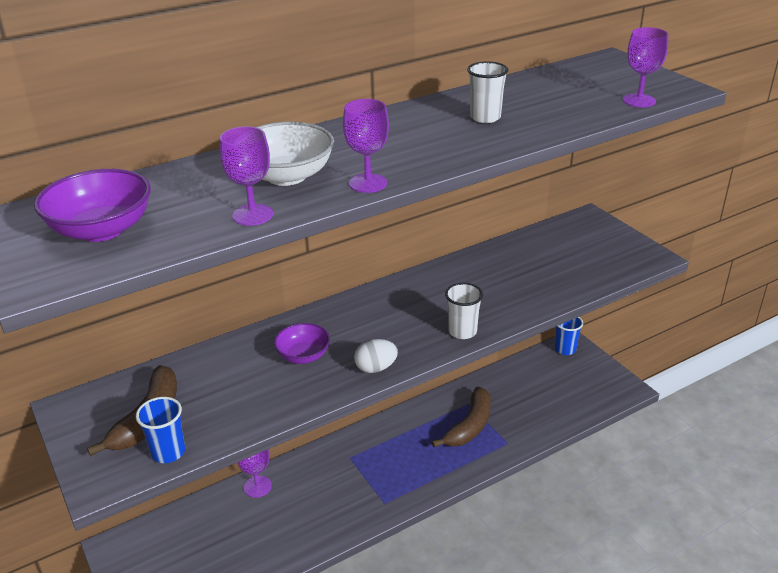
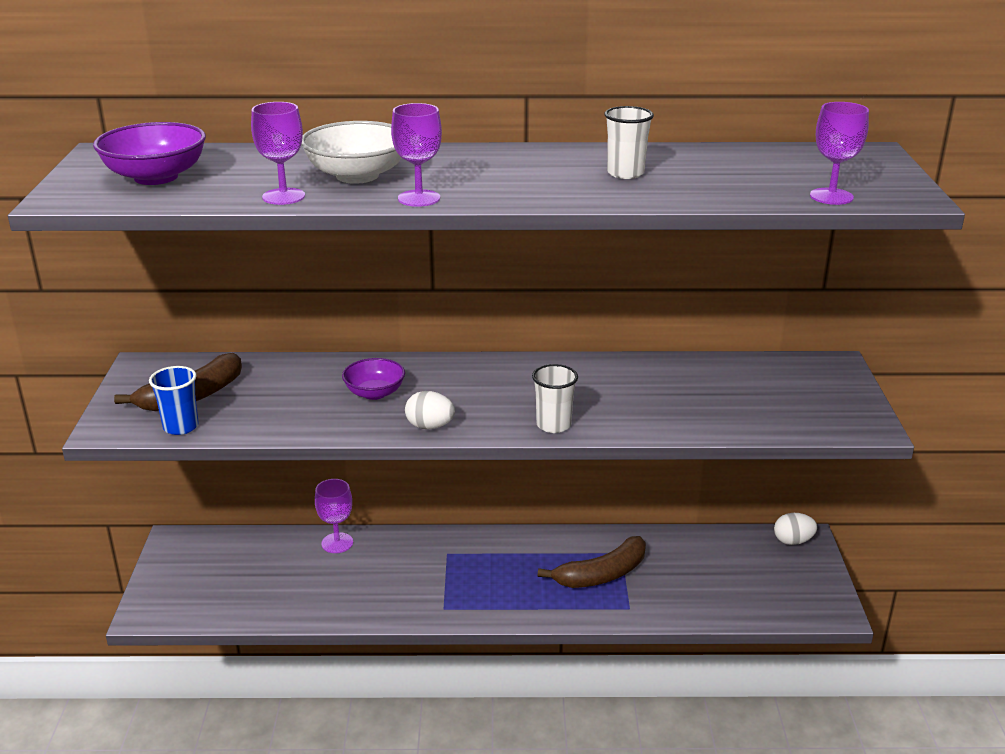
camera: 30 degrees right, 5 degrees down
(565, 349) = (793, 541): blue cup -> white egg

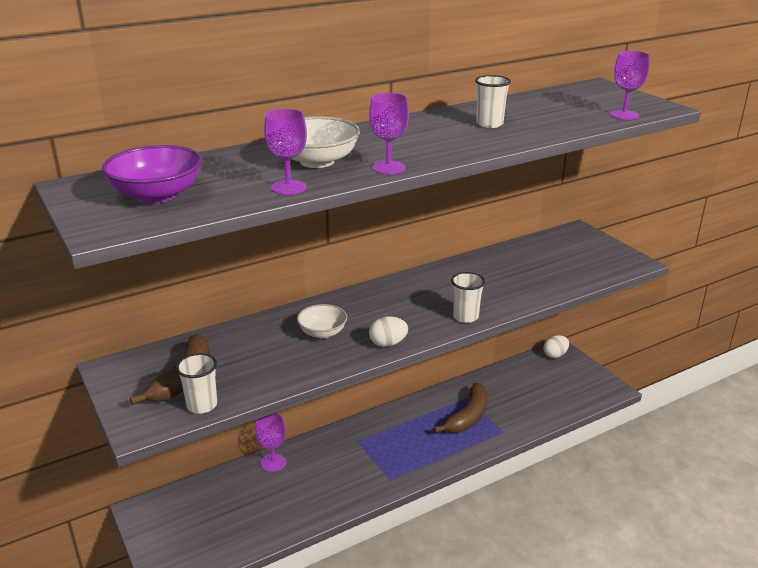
camera: 30 degrees left, 0 degrees up
(181, 427) = (202, 405): blue cup -> white cup
(374, 393) = (322, 332): purple bowl -> white bowl

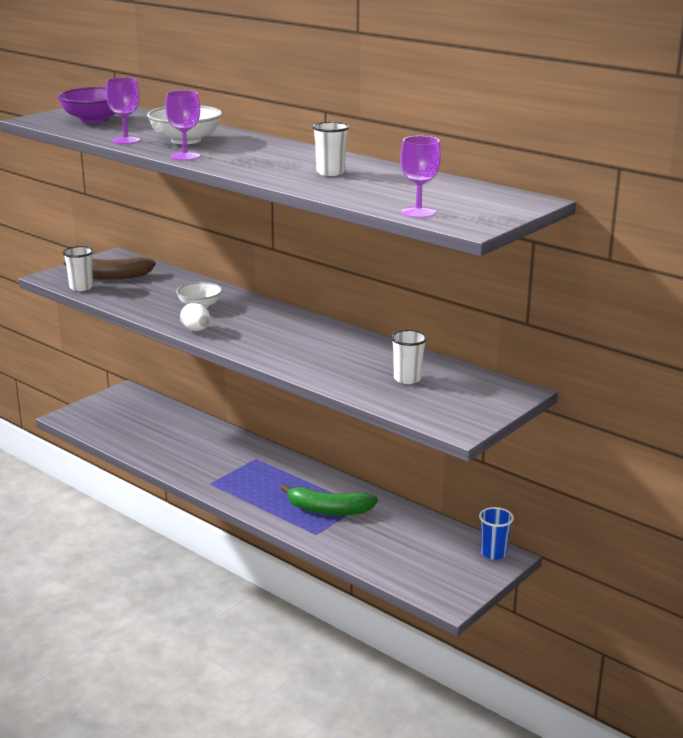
camera: 70 degrees right, 5 degrees down
(273, 463) = (204, 427): purple goblet -> none
(465, 317) = (263, 354): white cup -> white cup (407, 379)
(468, 417) = (328, 510): brown banana -> green banana
(555, 355) = (493, 553): white egg -> blue cup

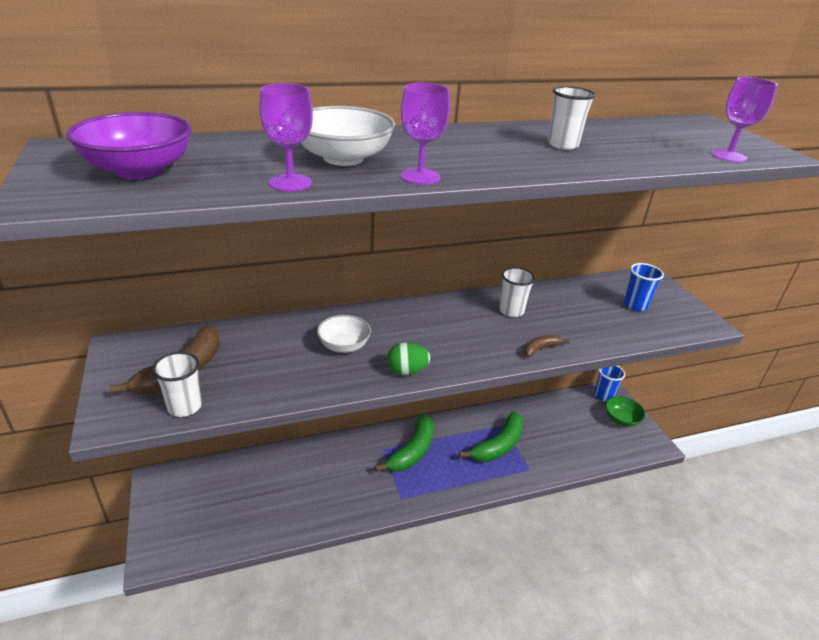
camera: 60 degrees left, 10 degrees up
(196, 330) = (407, 371): white egg -> green egg
(269, 471) = (412, 451): none -> green banana
(294, 366) = (541, 349): none -> brown banana
(407, 379) = (602, 308): white cup -> white cup (511, 311)
(440, 392) = (635, 305): none -> blue cup
(465, 572) = (621, 419): none -> green bowl

